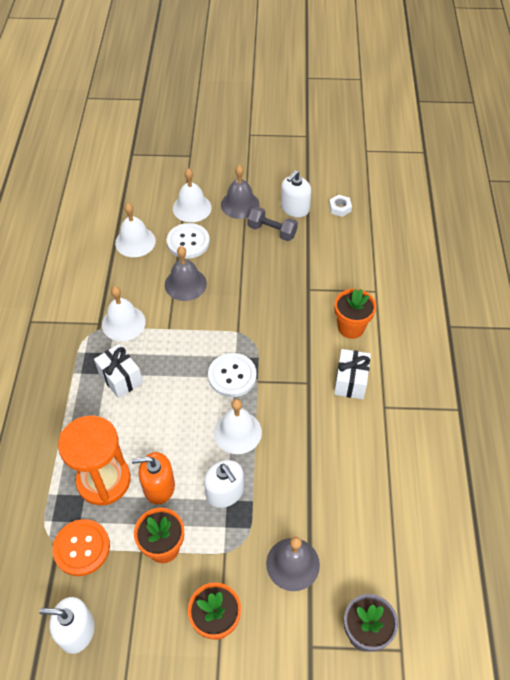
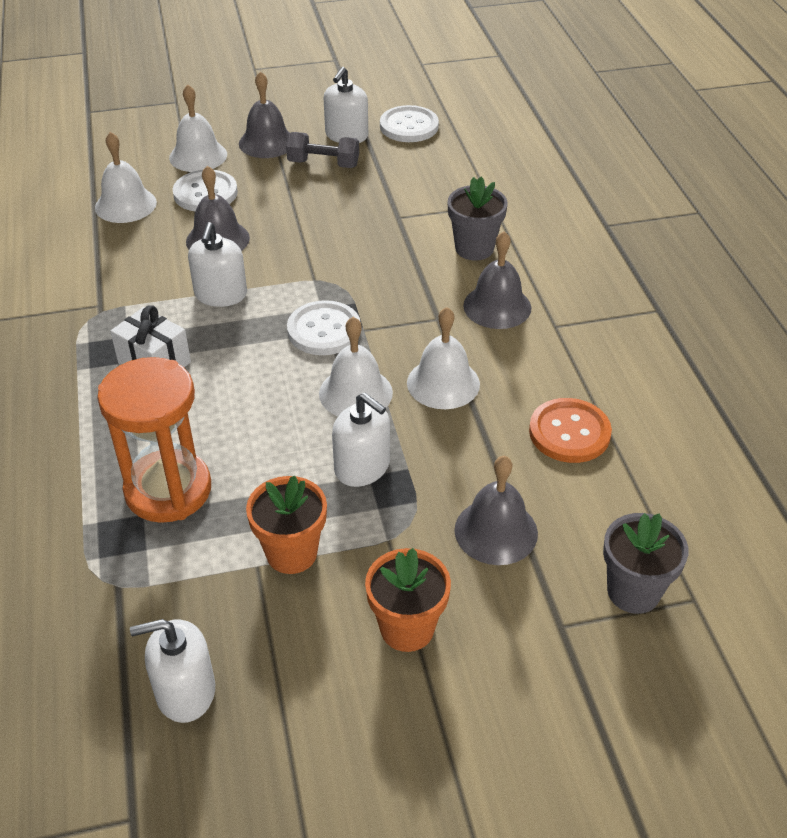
camera: 15 degrees left, 10 degrees down
(82, 548) = (159, 582): orange button -> orange button (569, 432)
(123, 323) = (138, 298): white bell -> white bell (443, 383)
(159, 486) = (258, 480): orange soap dispenser -> none
(175, 331) = (220, 294): none -> white soap dispenser
(339, 208) = (409, 126): white nut -> white button
(350, 381) = (497, 306): white gift -> grey bell
(351, 327) = (474, 248): orange flower pot -> grey flower pot

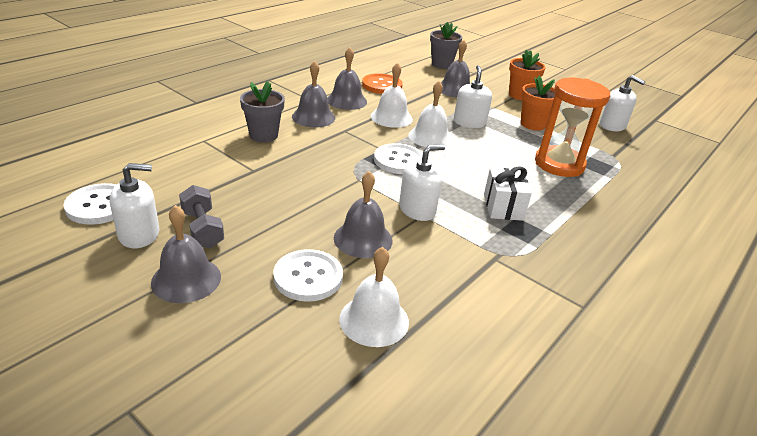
camera: 130 degrees left, 10 degrees down
(198, 156) = (248, 316): white bell -> none
(532, 361) = (346, 100): none -> grey bell

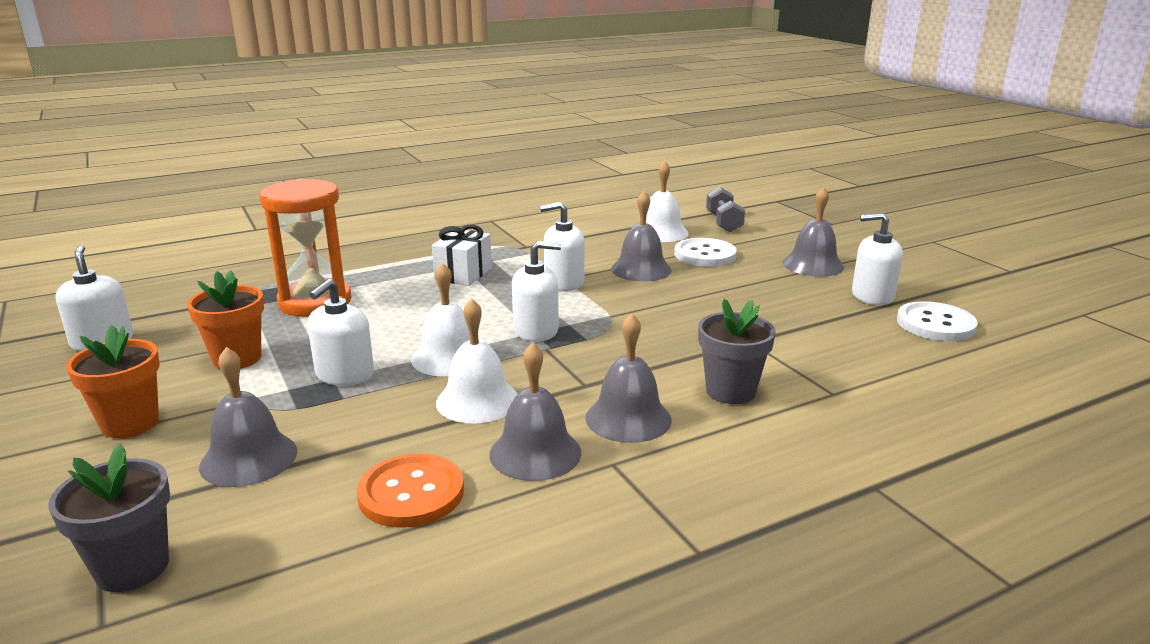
camera: 155 degrees left, 10 degrees down
(203, 229) = (806, 293): grey dumbbell -> grey dumbbell (723, 223)
(399, 160) = (536, 330): white button -> white soap dispenser

